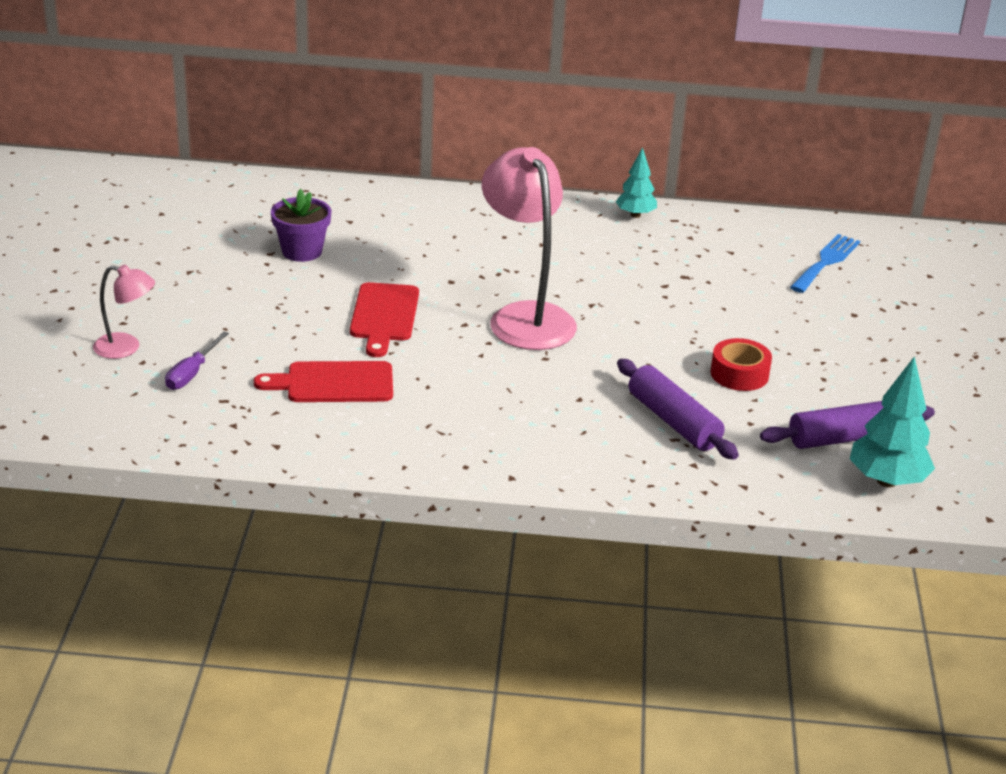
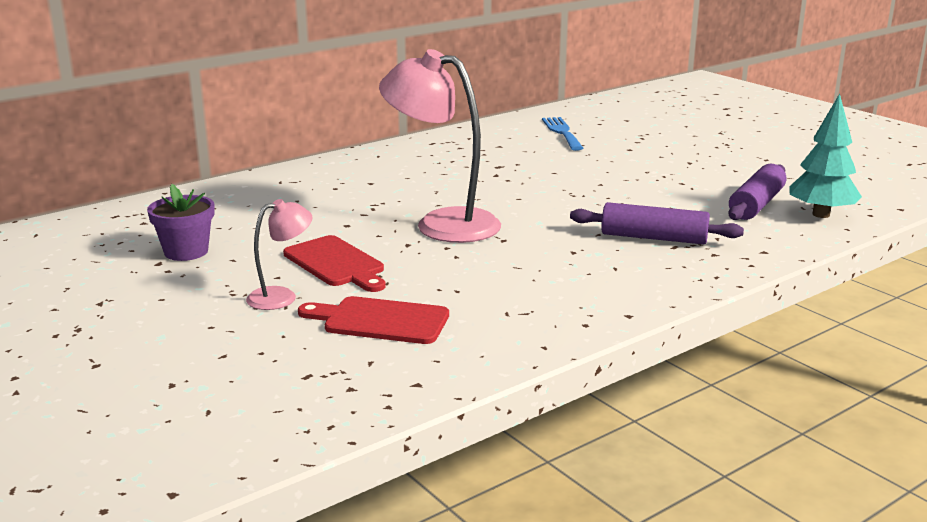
camera: 40 degrees left, 10 degrees down
(126, 348) = (135, 381): pink lamp -> pink lamp (281, 296)
(192, 373) = (239, 371): purple screwdriver -> none
(334, 383) = (380, 321): red cutting board -> red cutting board turned 60 degrees clockwise
(635, 215) = (402, 148): turquoise tree -> none
(739, 374) = (635, 199): red tape -> none

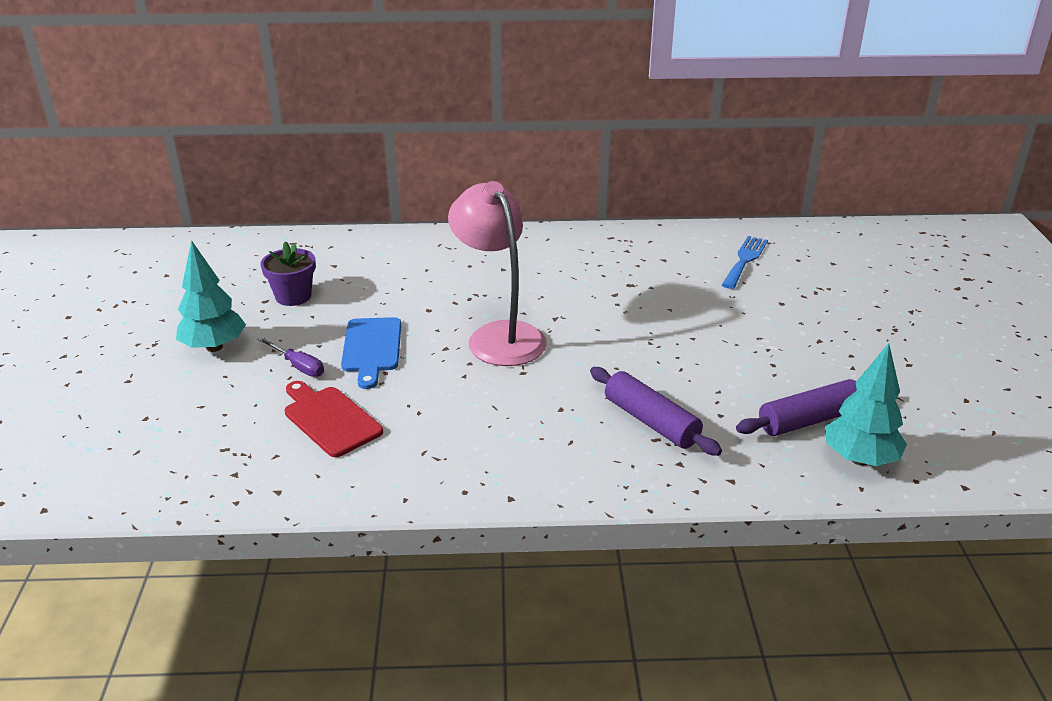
camera: 35 degrees right, 10 degrees up
(159, 310) = (214, 347): none -> turquoise tree
(281, 296) = (298, 366): pink lamp -> purple screwdriver
(336, 264) = (371, 348): red cutting board -> blue cutting board

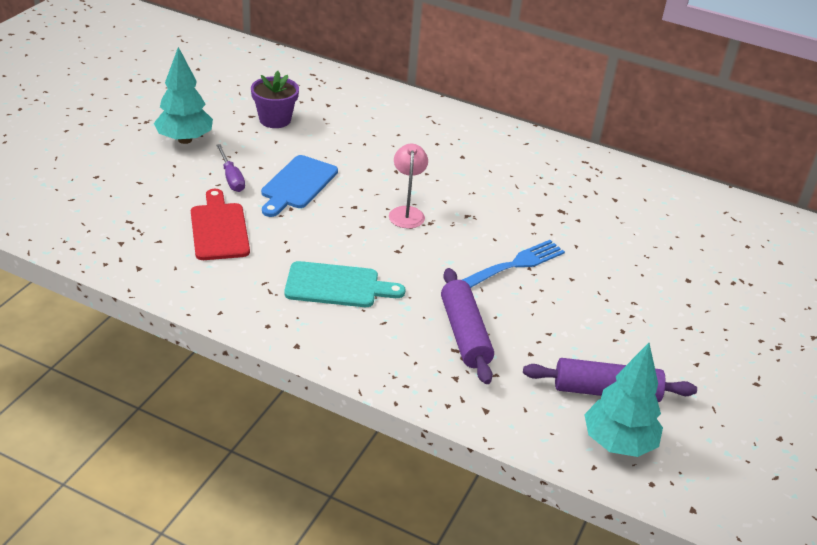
camera: 25 degrees right, 5 degrees up
(497, 426) = (337, 286): none -> turquoise cutting board
(499, 335) = (406, 212): pink lamp -> pink lamp, size x0.51
(745, 260) = (693, 227): blue fork -> blue fork (517, 264)

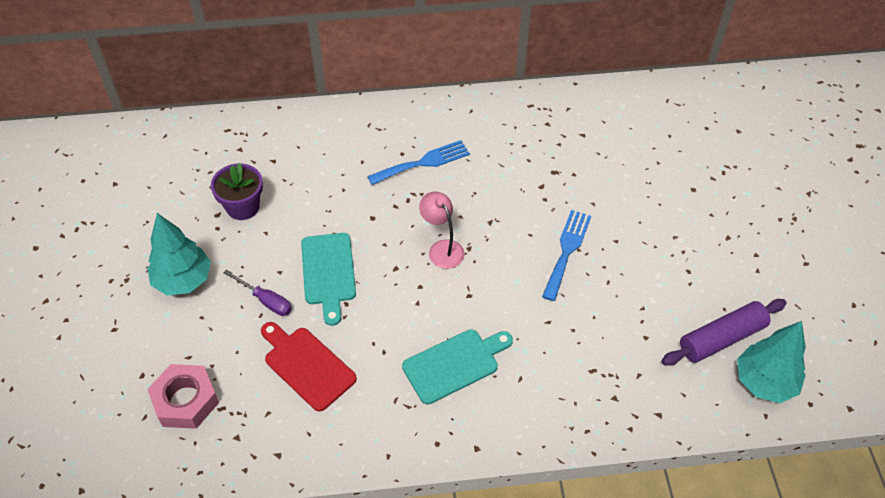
camera: 30 degrees left, 15 degrees up
(109, 204) = (185, 401): none -> pink nut
(297, 184) = (328, 273): blue cutting board -> turquoise cutting board
(449, 156) = (423, 162): none -> blue fork
(465, 334) = (587, 350): purple rolling pin -> none

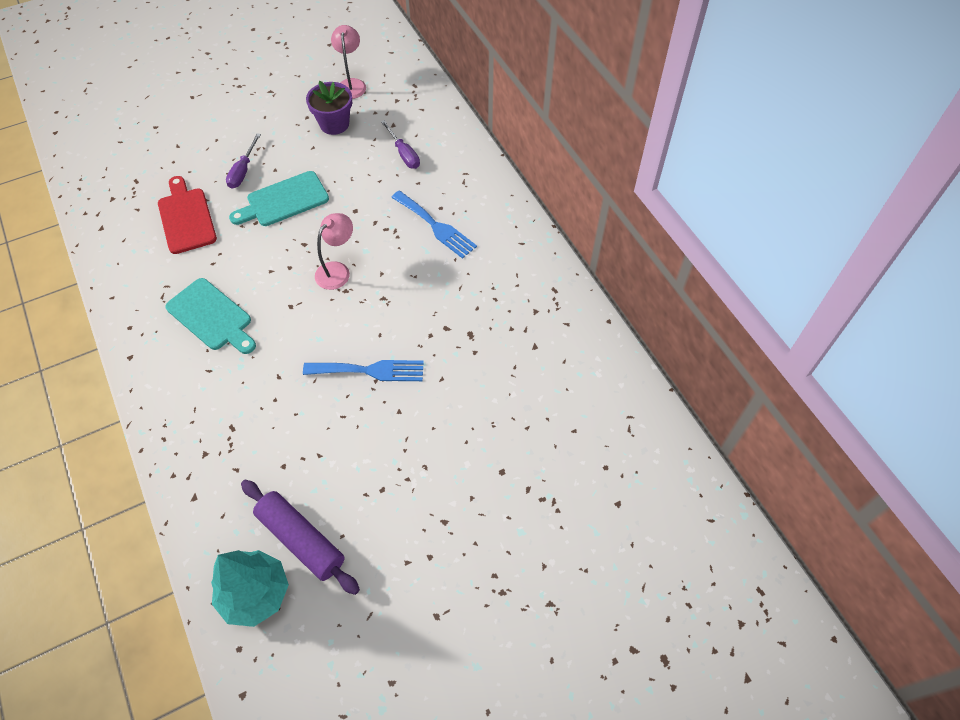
camera: 70 degrees right, 5 degrees up
(183, 280) = (248, 117): turquoise tree -> none
(185, 401) = (138, 158): pink nut -> none
(192, 179) = (351, 84): none -> pink lamp
(307, 365) = (186, 218): red cutting board -> red cutting board turned 45 degrees counterclockwise
(318, 162) = (404, 154): none -> purple screwdriver

